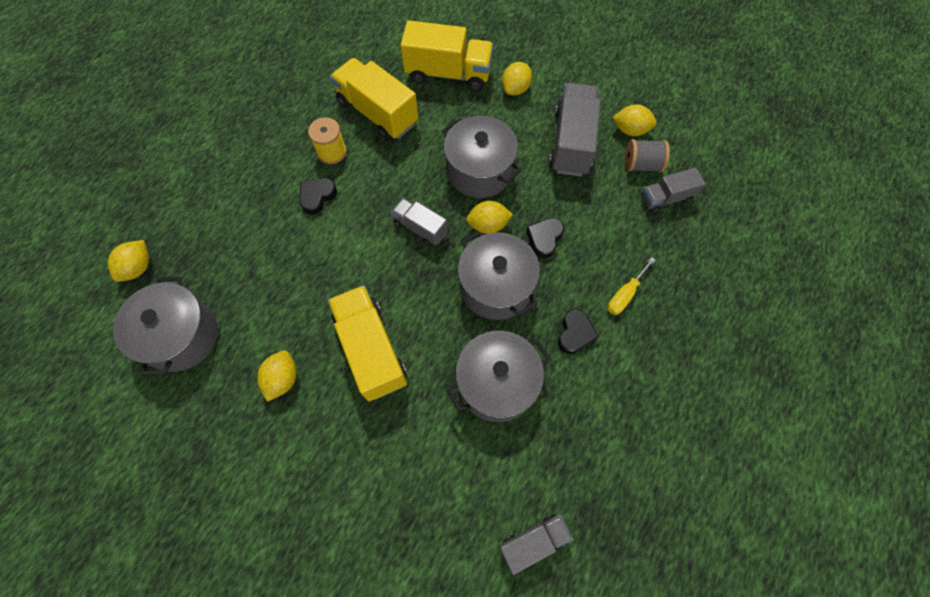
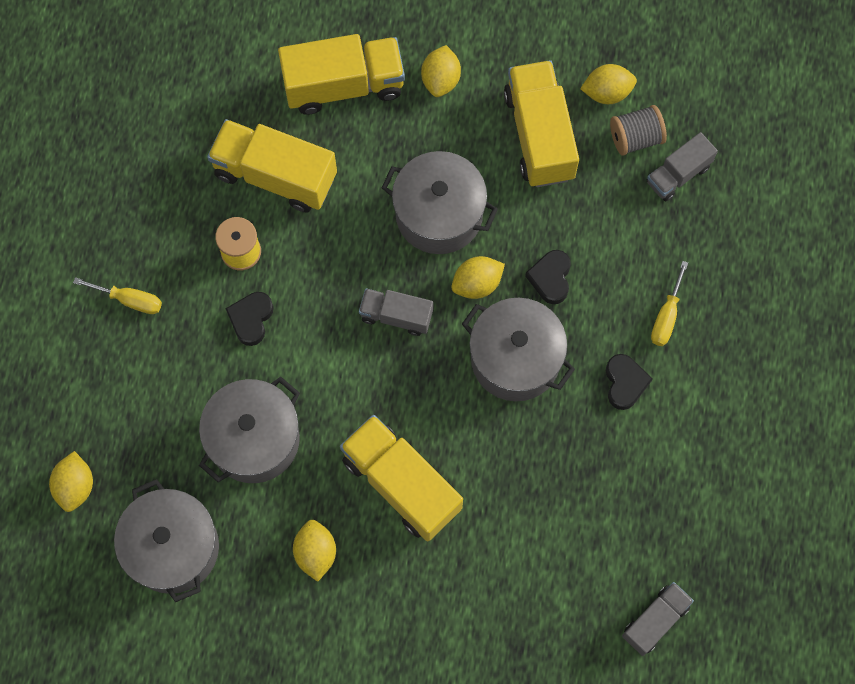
camera: 20 degrees left, 5 degrees up
(242, 158) = (130, 300): none -> yellow screwdriver
(496, 383) = (558, 471): grey pot -> grey pot (254, 439)
(571, 142) = (539, 135): grey truck -> yellow truck

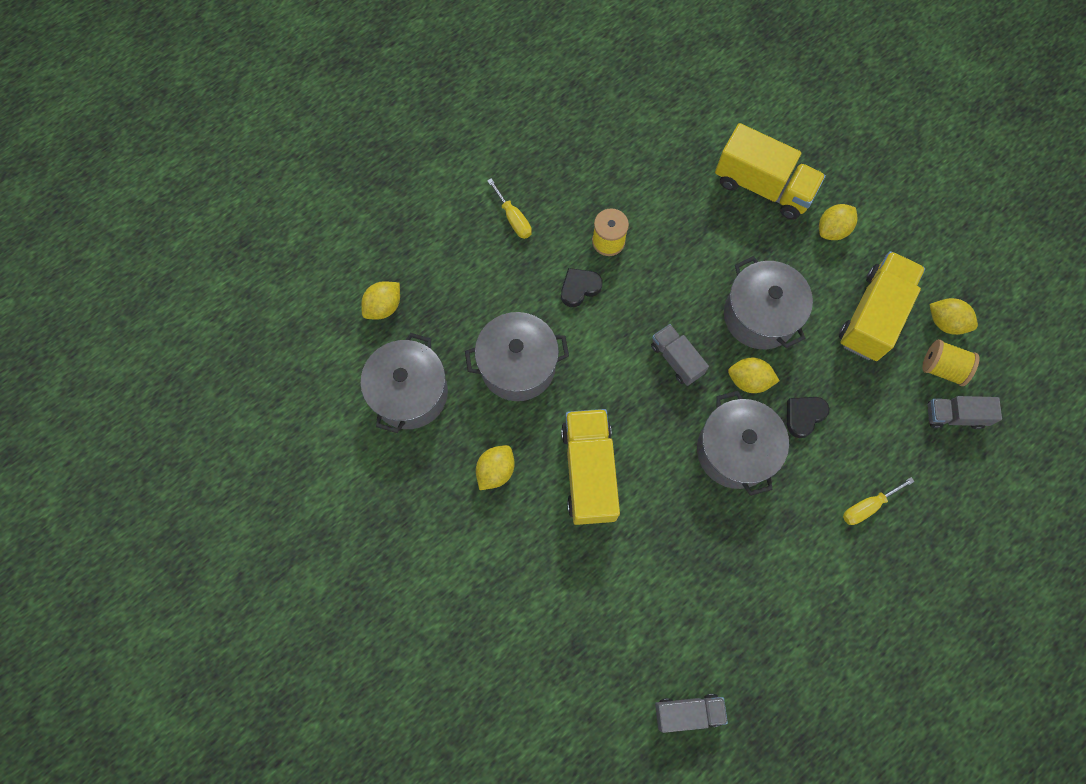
camera: 40 degrees right, 0 degrees up
(275, 175) = (670, 210): yellow truck -> none
(625, 383) = (800, 528): black heart -> none
(635, 138) = (942, 368): grey spool -> yellow spool

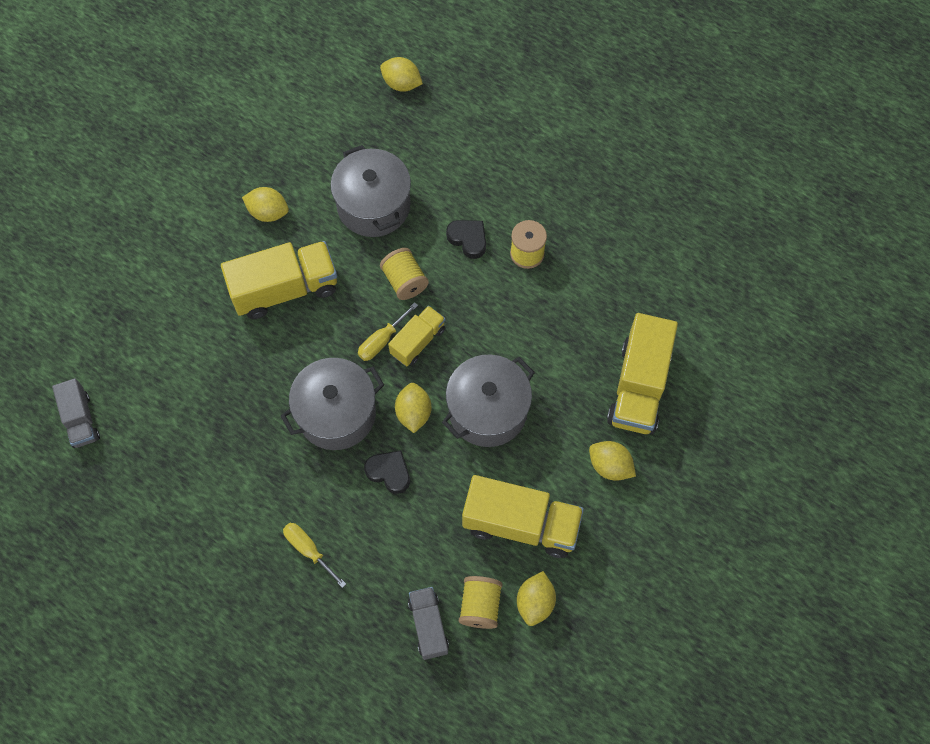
camera: 75 degrees right, 5 degrees down
(410, 393) = (324, 126): grey pot -> none
(513, 218) = (525, 165): yellow screwdriver -> yellow screwdriver (382, 340)
(609, 356) = (404, 281): none -> yellow spool
(676, 359) = (418, 341): grey truck -> yellow truck

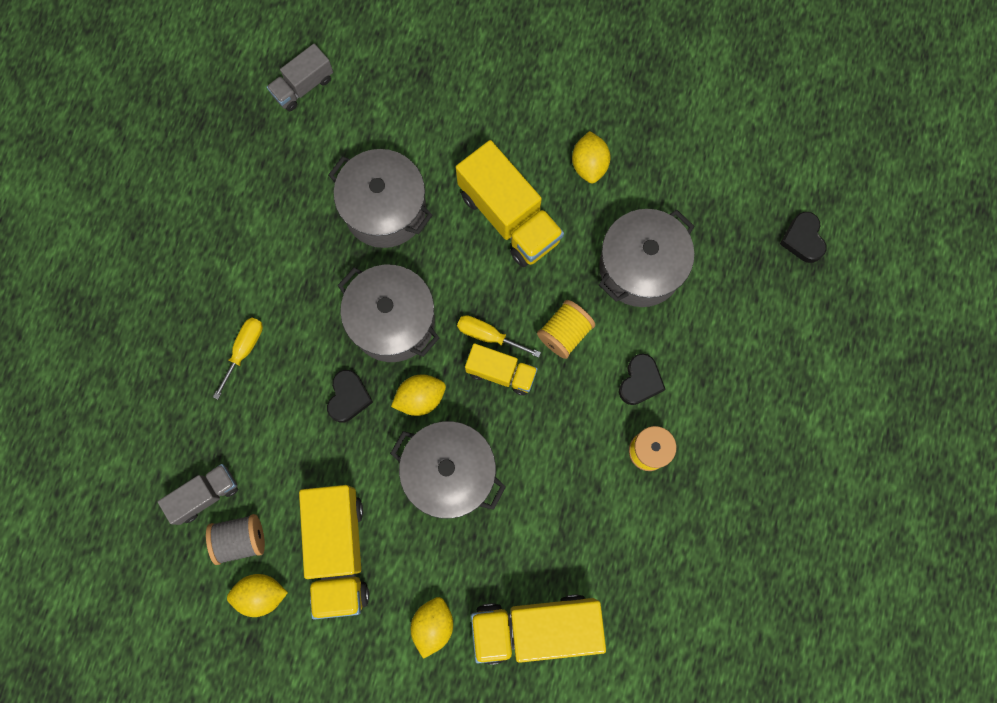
camera: 70 degrees right, 10 degrees up
(232, 387) = (385, 209): none -> grey pot
(401, 84) = (803, 239): yellow lemon -> black heart
(480, 606) = (241, 539): yellow spool -> grey spool

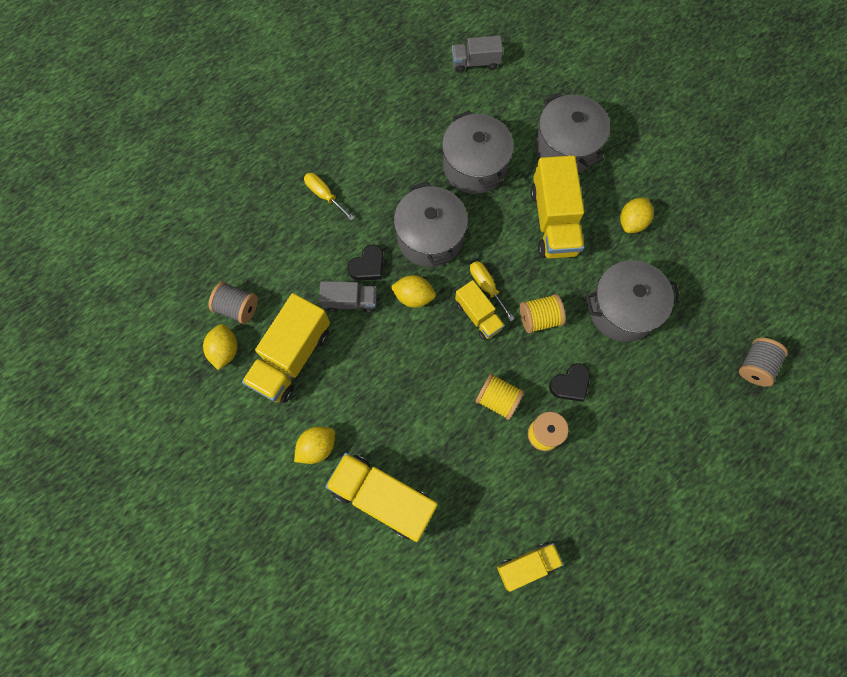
camera: 35 degrees right, 5 degrees down
(205, 495) = (236, 266): grey truck -> grey truck (350, 301)
(244, 350) = (324, 195): yellow screwdriver -> yellow screwdriver turned 105 degrees counterclockwise
(261, 594) = (225, 350): yellow lemon -> yellow lemon turned 60 degrees clockwise
(450, 473) = (398, 357): grey pot -> grey pot (566, 147)
(580, 447) = (498, 399): none -> yellow spool
(718, 592) = (527, 565): none -> yellow truck
(803, 239) = (755, 366): black heart -> grey spool

